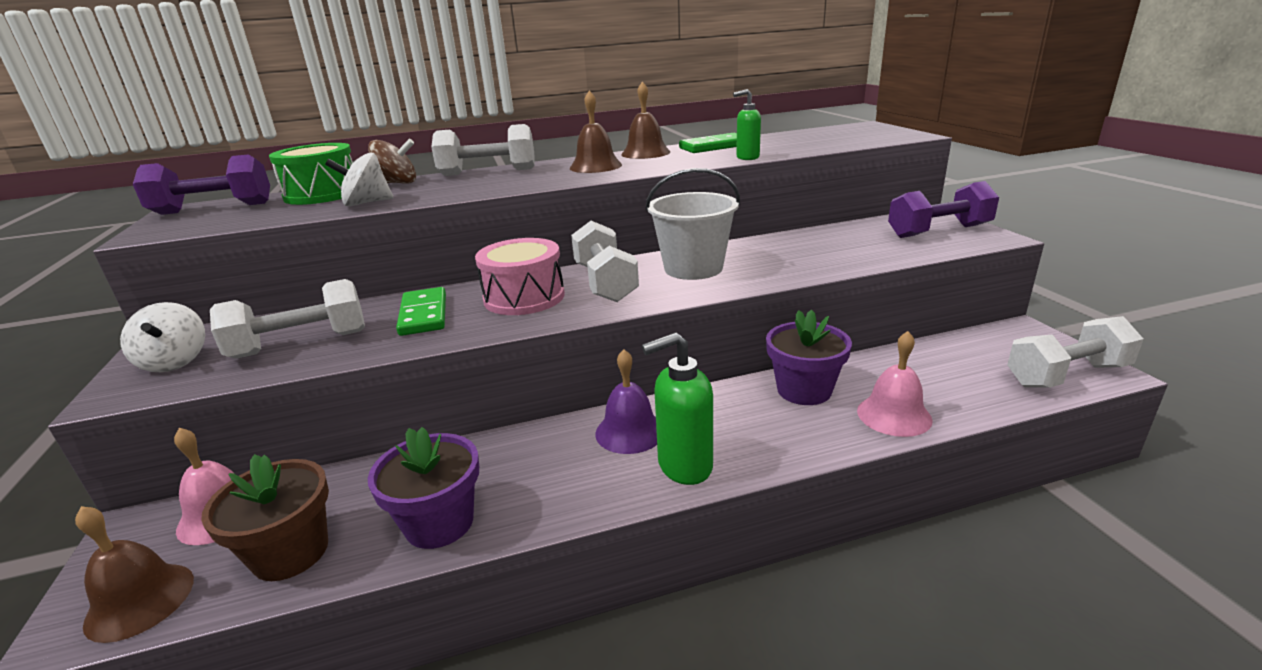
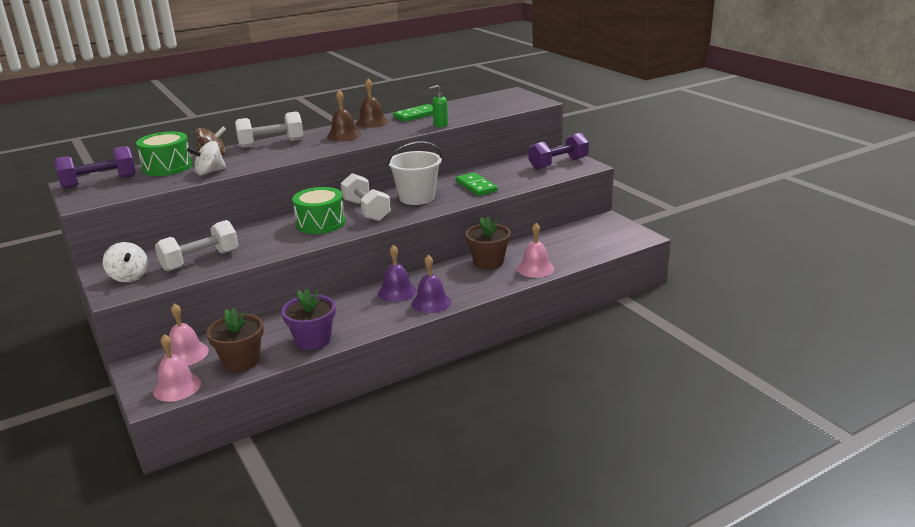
camera: 15 degrees left, 0 degrees up
(140, 601) = (177, 387): brown bell -> pink bell
(423, 315) = (264, 238): green domino -> green domino (476, 186)
(524, 297) = (320, 223): pink drum -> green drum
(684, 466) = (431, 303): green soap dispenser -> purple bell
(804, 390) = (488, 262): purple flower pot -> brown flower pot
(1066, 375) = (624, 240): white dumbbell -> none

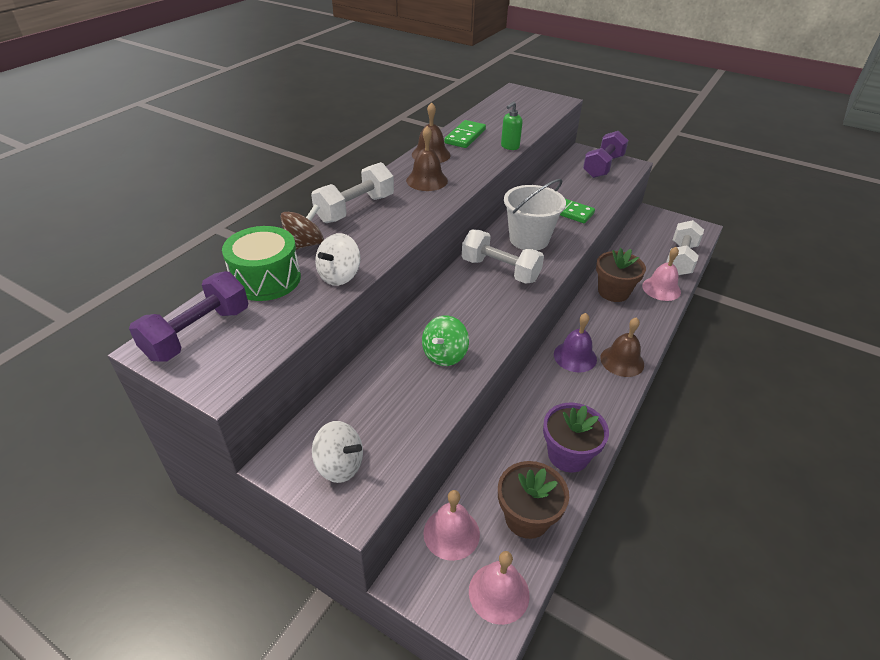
camera: 30 degrees left, 15 degrees up
(200, 260) = (402, 404): white dumbbell -> white dumbbell (680, 259)
(260, 244) = (444, 355): none -> green spinning top
(320, 223) = (473, 302): green drum -> none
(431, 303) = (622, 361): purple bell -> brown bell

